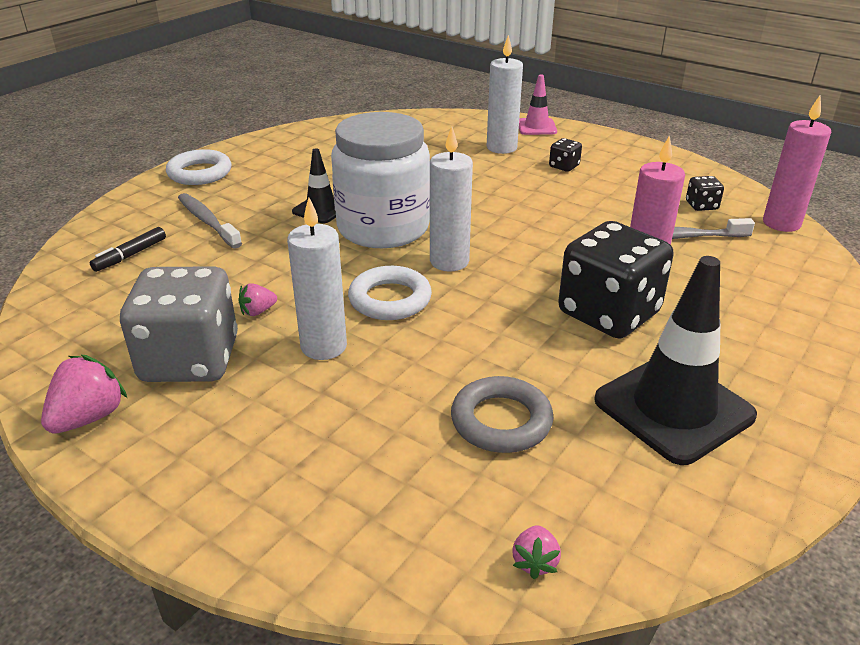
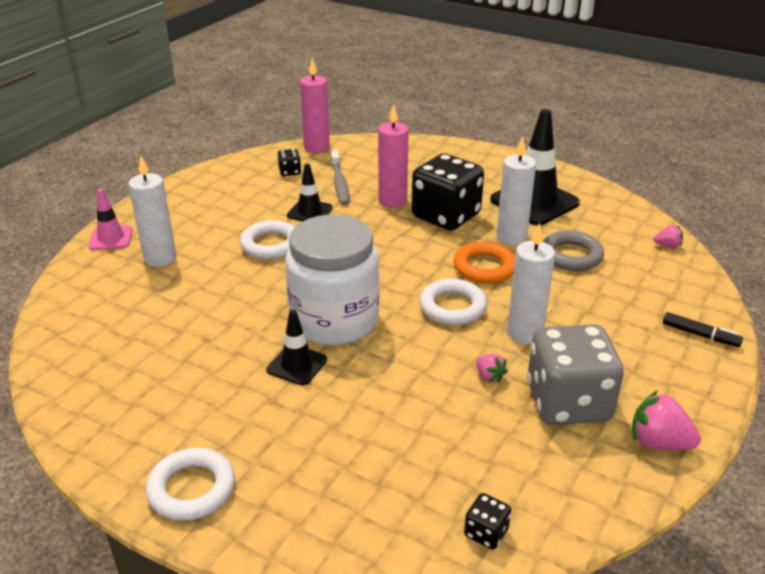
camera: 95 degrees left, 0 degrees up
(130, 255) = (410, 496): black marker -> black marker (700, 335)
(207, 221) = (327, 449): grey toothbrush -> none
(449, 261) = (389, 281): white candle -> white candle (511, 237)
(473, 332) = (484, 267): none -> orange ring
(527, 196) = (271, 245): none -> white ring
(564, 166) = (210, 225): black dice -> black dice (486, 533)
(602, 217) = (310, 212): none -> black traffic cone

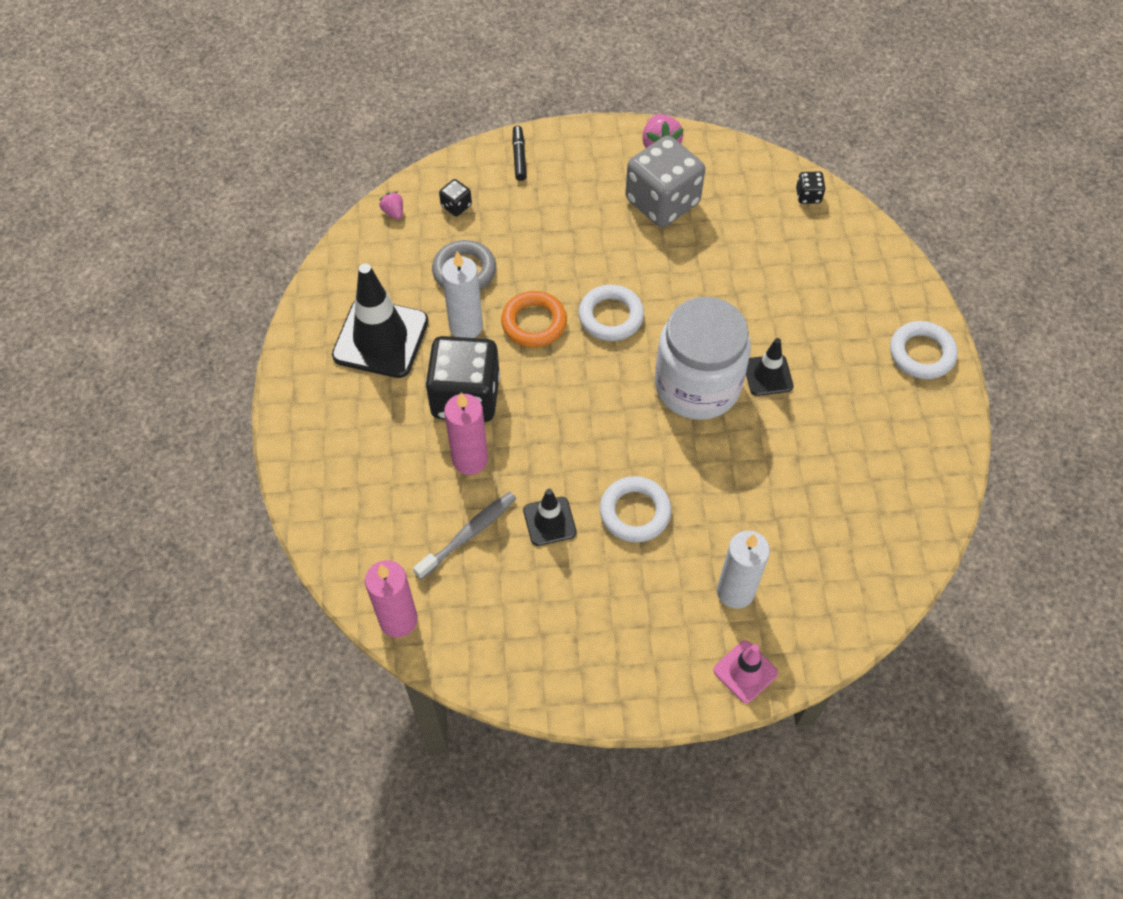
camera: 125 degrees left, 25 degrees up
(289, 172) = (480, 605): black dice -> black dice (456, 206)
(489, 376) = (674, 254): pink strawberry -> none
(524, 333) = (605, 256): white candle -> none

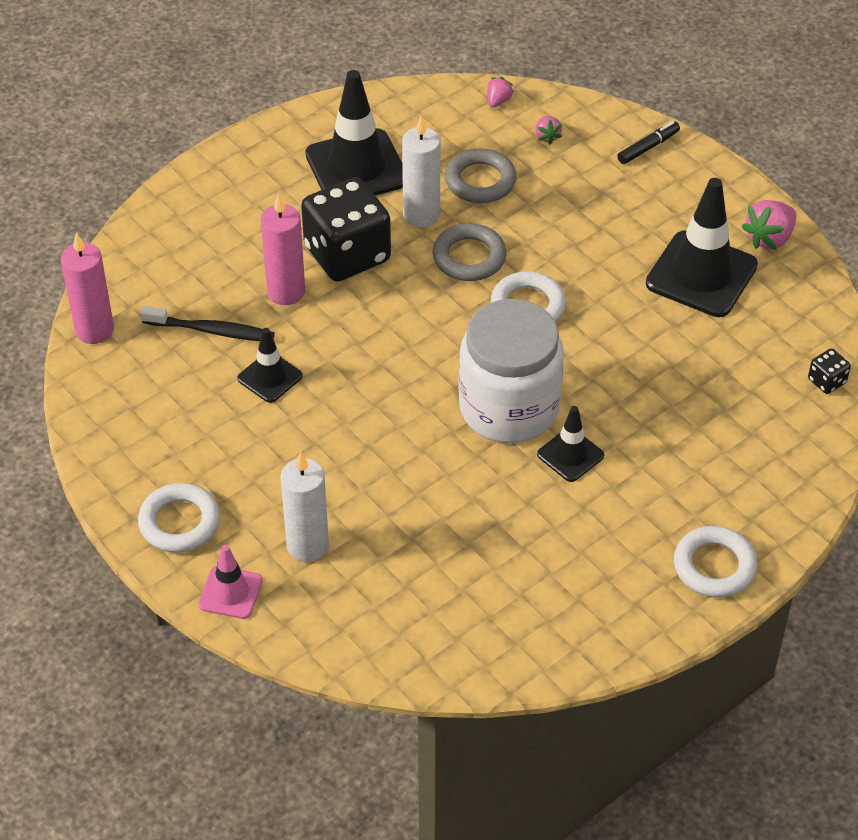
camera: 55 degrees right, 10 degrees down
(456, 206) = (547, 136): black dice -> pink strawberry
(468, 534) = (211, 330): grey toothbrush -> black toothbrush
(534, 323) = (469, 257): orange ring -> grey ring
(635, 512) = (329, 431): white ring -> white ring (179, 522)
(662, 202) = (701, 274): grey dice -> black traffic cone

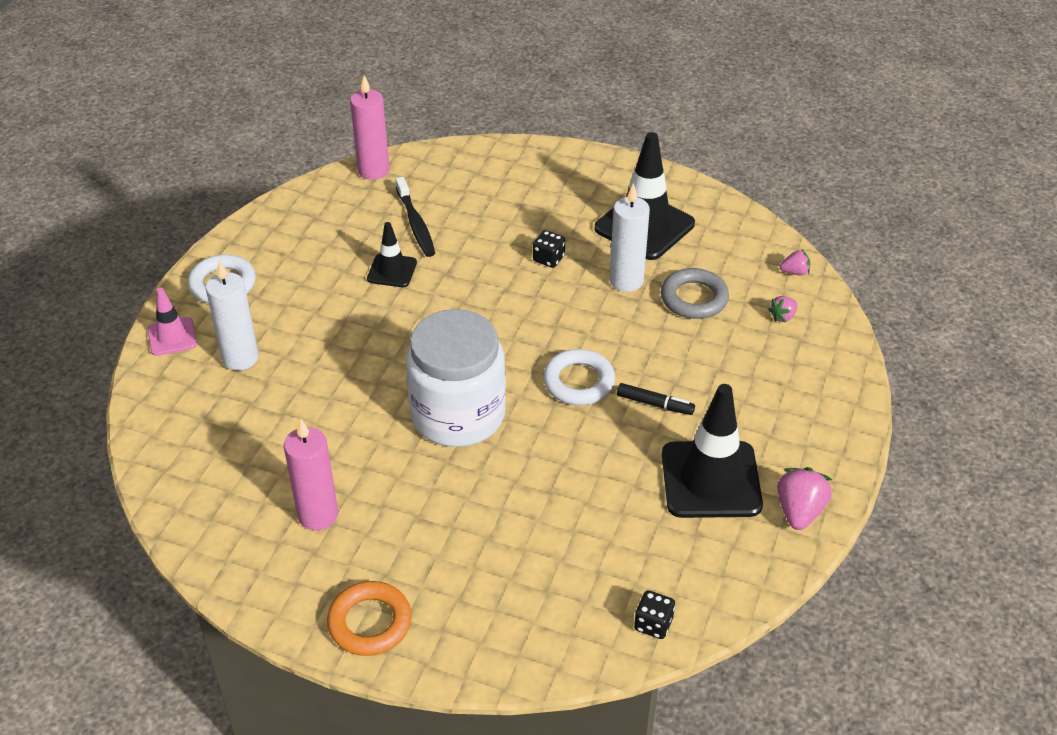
camera: 60 degrees right, 5 degrees down
(286, 292) = (483, 243): pink candle -> pink candle (318, 515)
(347, 254) = (548, 259): black dice -> black dice, size x0.41
(469, 257) = (603, 326): grey ring -> none
(570, 455) = (433, 474): black traffic cone -> none
(648, 147) = (833, 384): black marker -> black marker (655, 404)
(714, 566) = (370, 623): white ring -> orange ring
(769, 238) = (799, 511): pink strawberry -> pink strawberry turned 90 degrees clockwise

